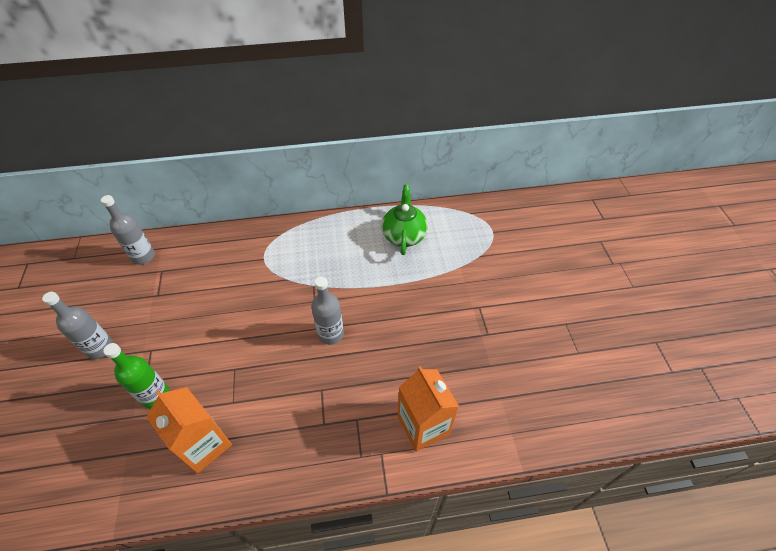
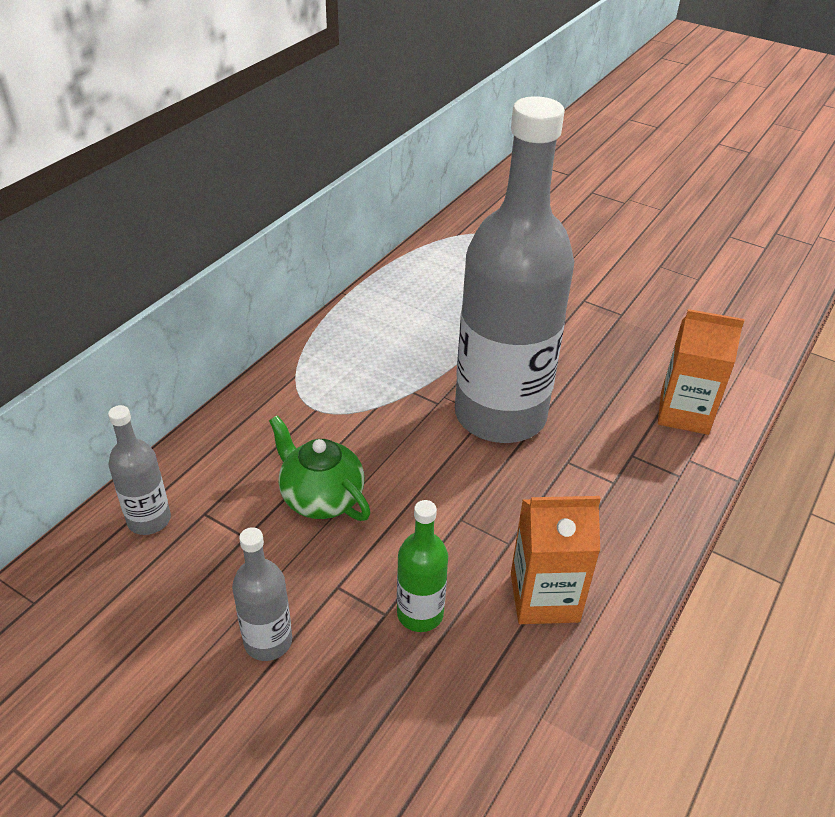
camera: 50 degrees left, 10 degrees down
(330, 334) = (500, 415): grey bottle -> grey bottle, size x2.45
(404, 235) = (428, 290): green teapot -> green teapot (321, 498)

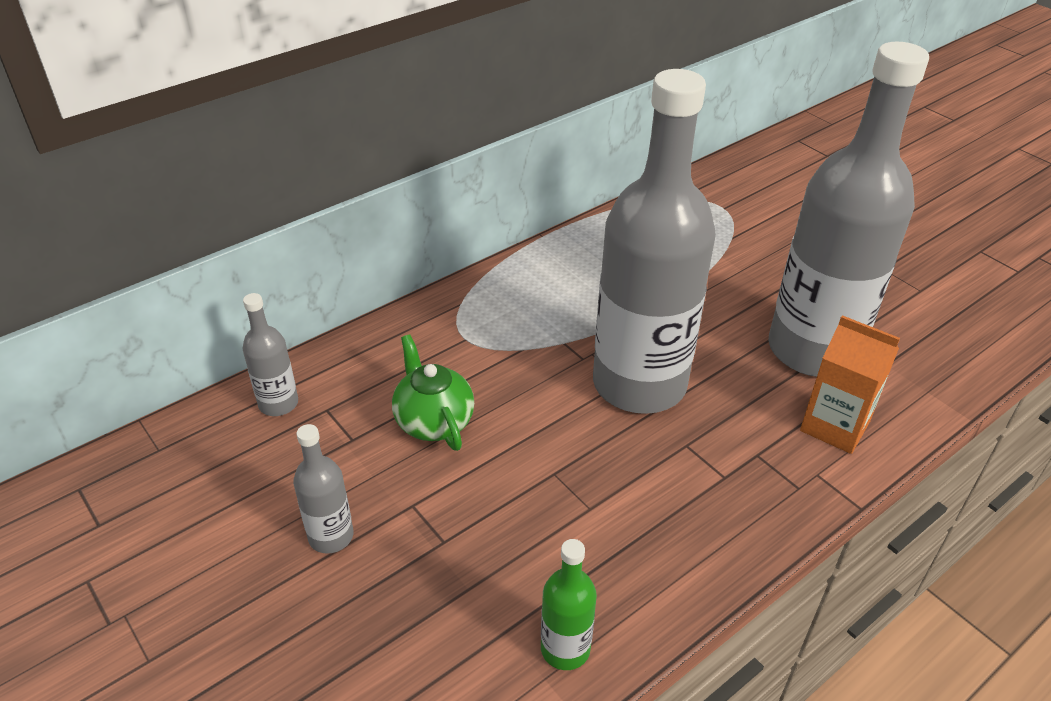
camera: 20 degrees right, 0 degrees up
(420, 613) = (475, 550): green bottle -> green bottle (565, 649)
(544, 597) = (600, 568): orange carton -> none
(635, 350) = (813, 350): none -> grey bottle

